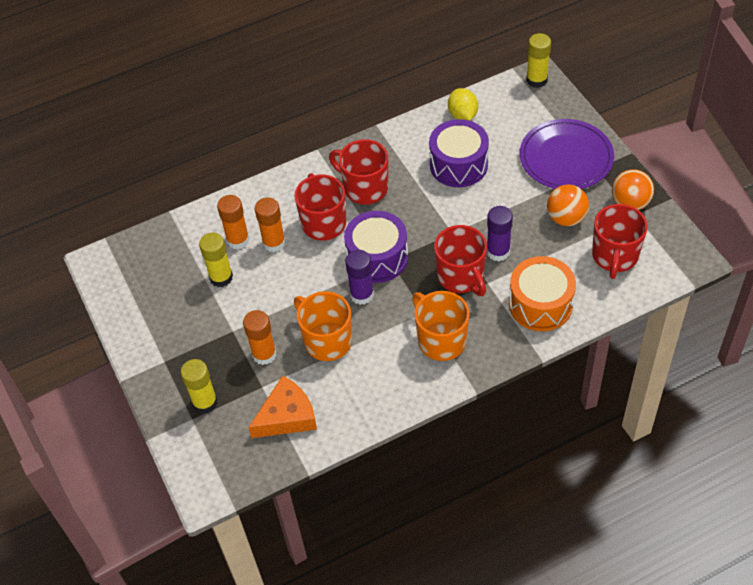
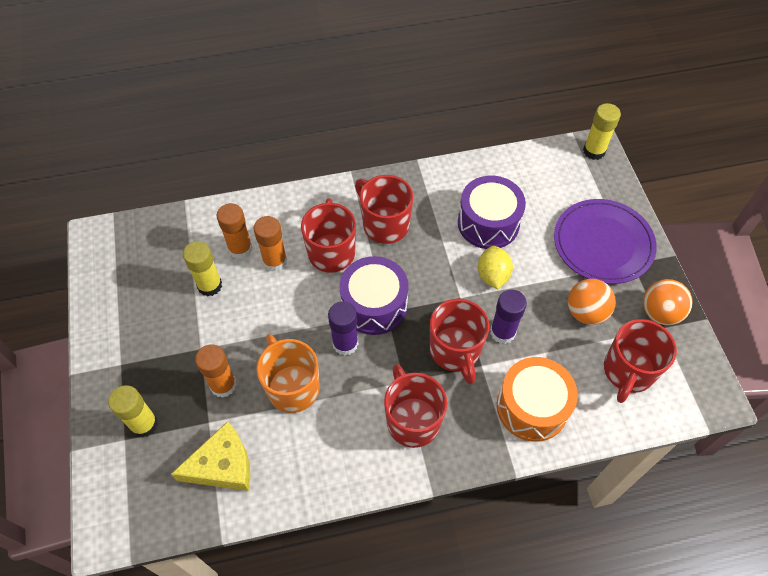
camera: 10 degrees right, 5 degrees up
(287, 416) = (222, 465): orange cheese -> yellow cheese
(441, 340) = (412, 420): orange mug -> red mug
(462, 115) = (507, 170): yellow lemon -> yellow lemon (493, 275)

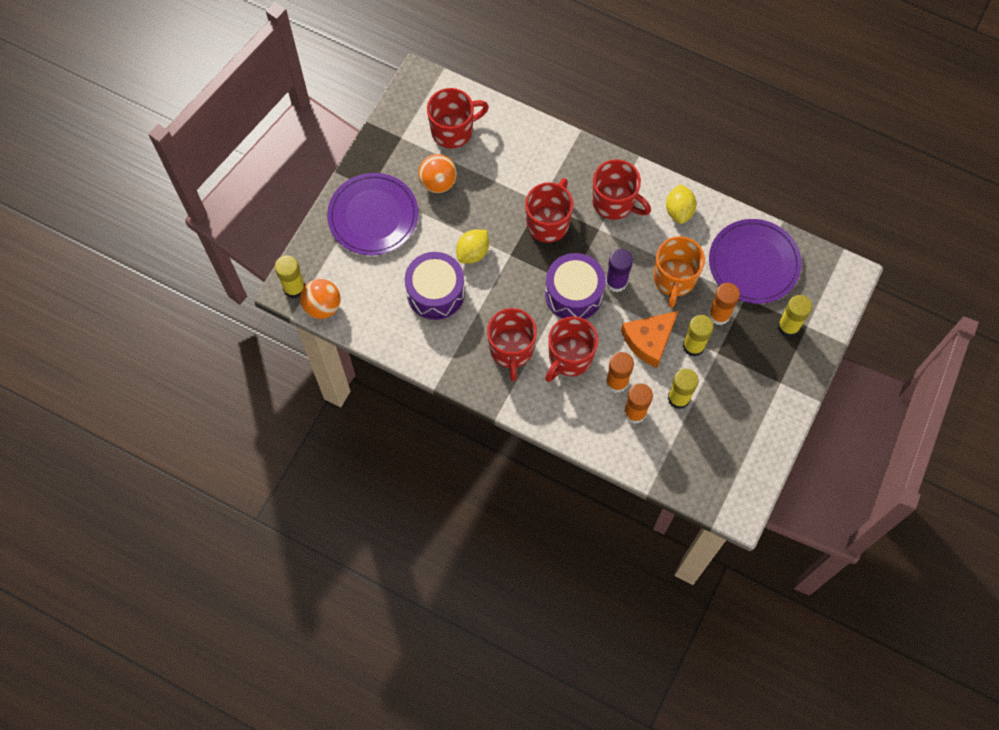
camera: 140 degrees left, 10 degrees up
(222, 465) = (754, 263): yellow cheese -> purple plate
(228, 338) = (693, 346): none -> yellow glue stick
(273, 314) = (649, 340): none -> orange cheese
(341, 463) = (679, 210): none -> yellow lemon
(412, 420) = (614, 202): red mug -> red mug turned 75 degrees counterclockwise
(502, 332) = (505, 211): purple glue stick -> none
(532, 407) = (534, 155): orange drum -> none
(660, 313) = (391, 146): orange ball -> orange ball (322, 306)

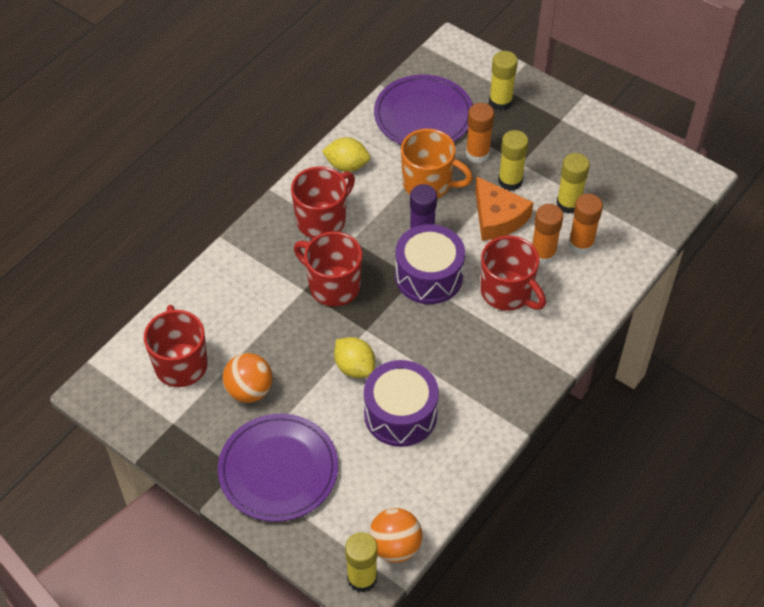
camera: 80 degrees left, 15 degrees down
(511, 350) = (489, 347): red mug -> none

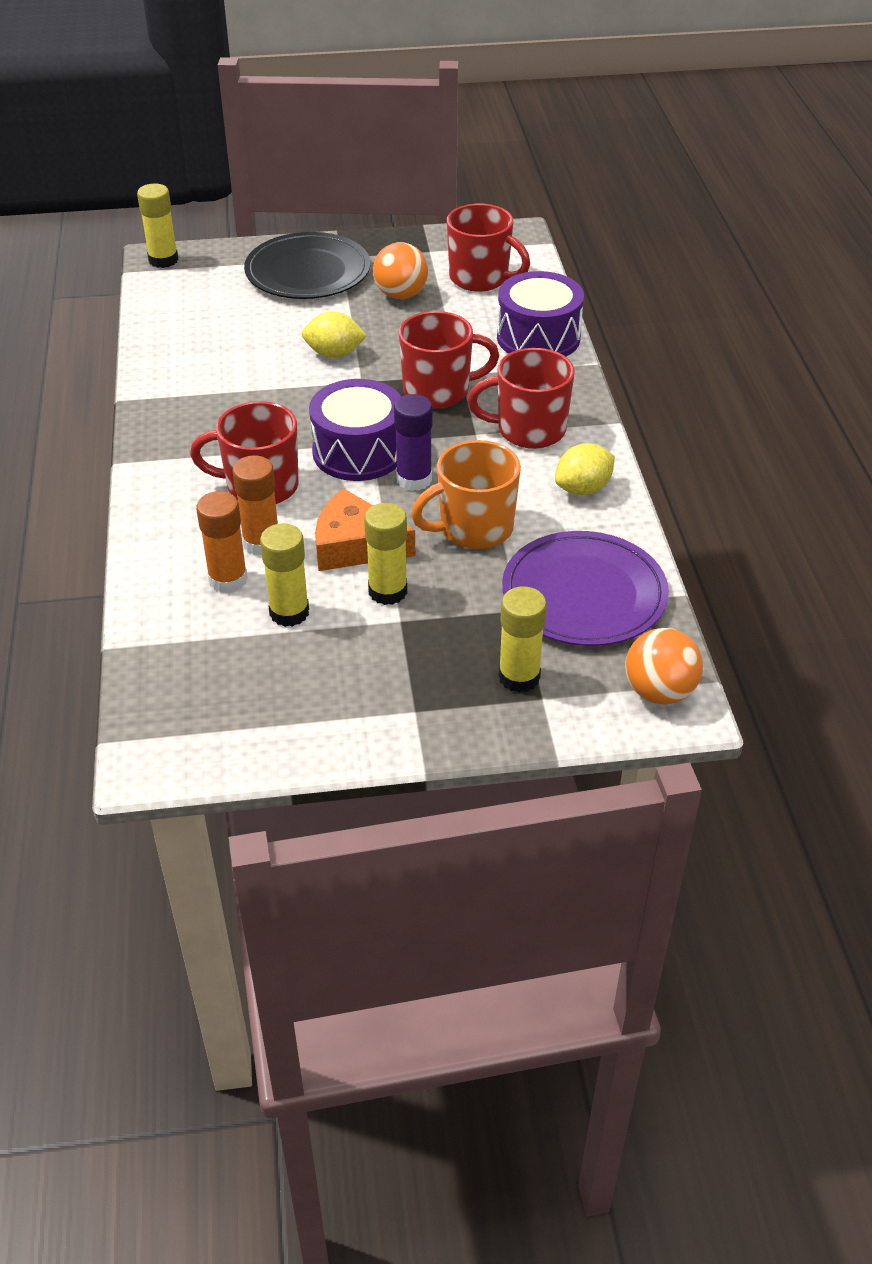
camera: 135 degrees right, 10 degrees down
(278, 470) = (308, 272): purple plate -> black plate
(322, 220) = (529, 430): red mug -> red mug turned 90 degrees clockwise
(395, 546) = (157, 285): orange ball -> orange ball (659, 692)
(400, 414) = (251, 349): purple drum -> purple drum (538, 337)
(477, 154) = (463, 595): orange glue stick -> none

